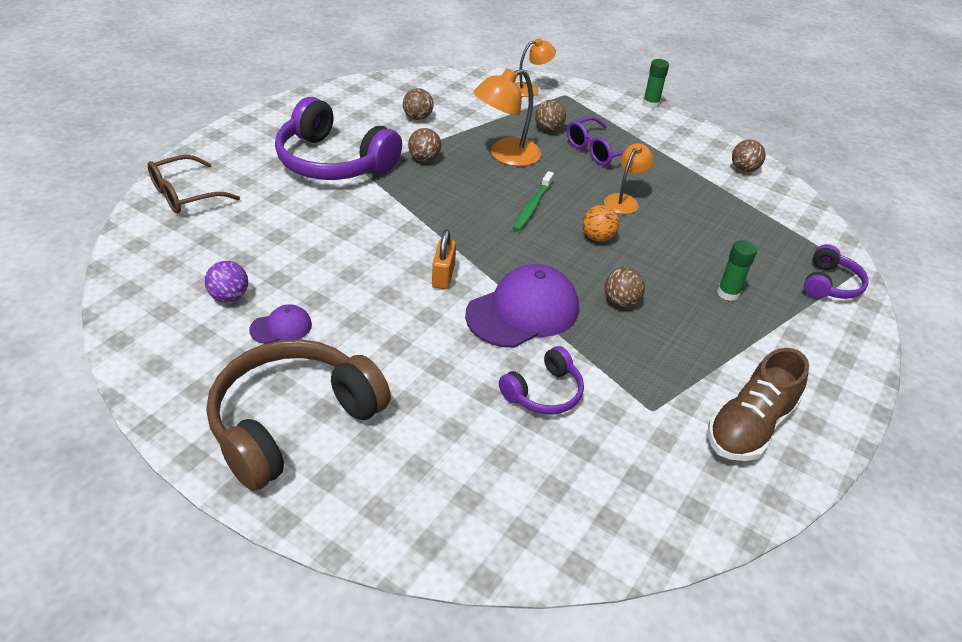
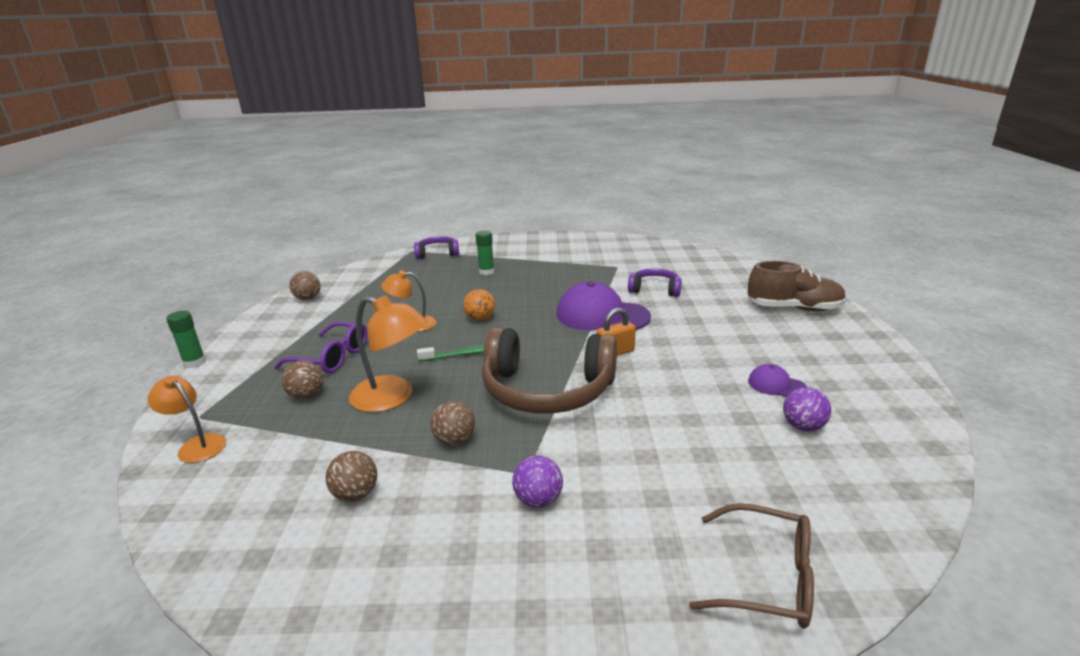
camera: 120 degrees left, 15 degrees down
(292, 422) = (817, 340): brown headphones -> brown headphones (547, 390)
(333, 162) = (538, 500): purple headphones -> purple ball
(620, 301) = (542, 294): brown ball -> none
(749, 427) = (589, 249): brown shoe -> brown shoe (794, 308)

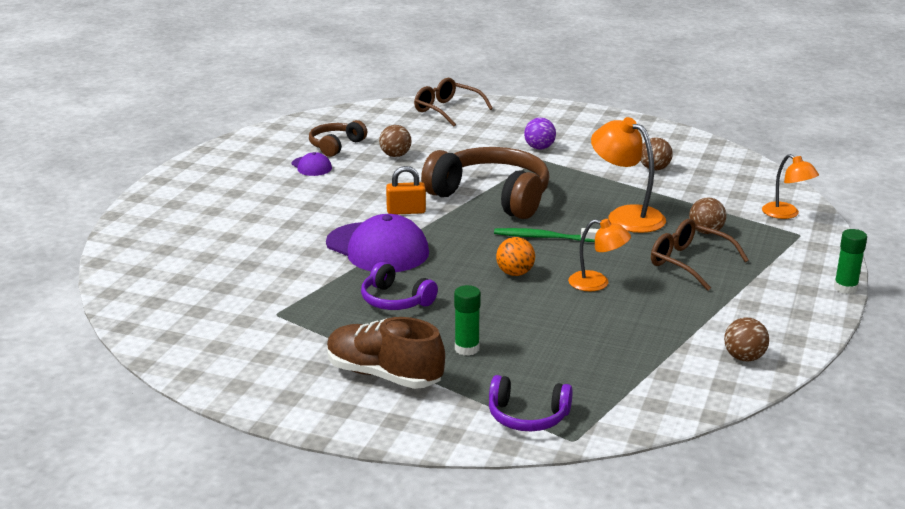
camera: 160 degrees left, 0 degrees up
(332, 357) = (689, 263): purple glasses -> brown glasses
(455, 440) = (581, 181): brown ball -> brown ball (395, 155)
(655, 290) = (279, 266): purple headphones -> purple headphones (395, 300)
(794, 308) = (178, 214): brown shoe -> brown shoe (384, 375)
(803, 427) = (335, 146): purple ball -> brown headphones

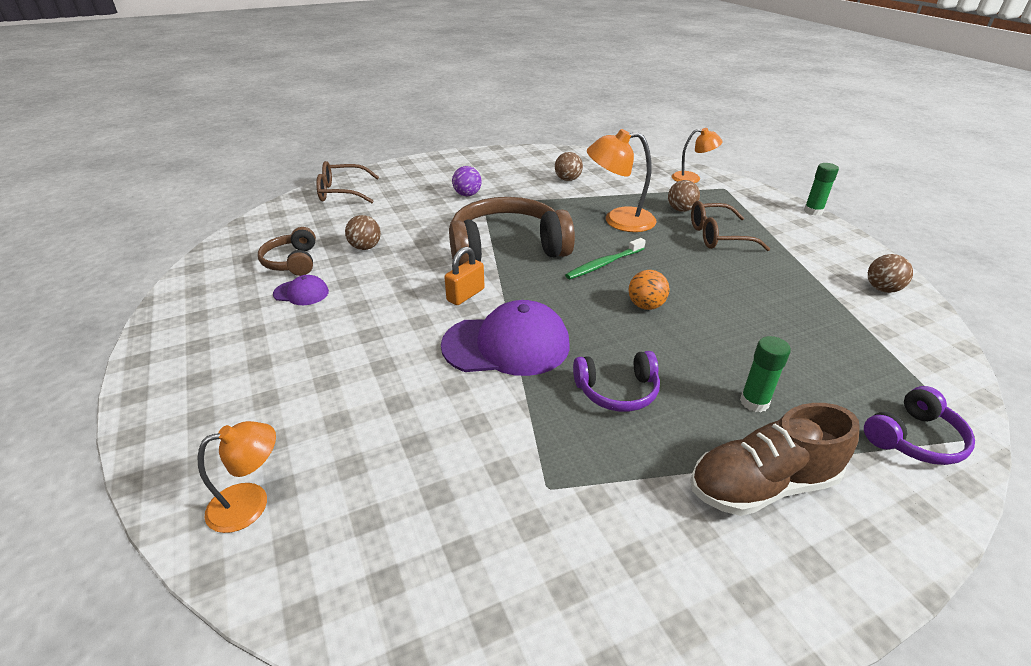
camera: 45 degrees left, 10 degrees up
(597, 283) = (706, 282): orange lamp -> orange lamp (251, 502)

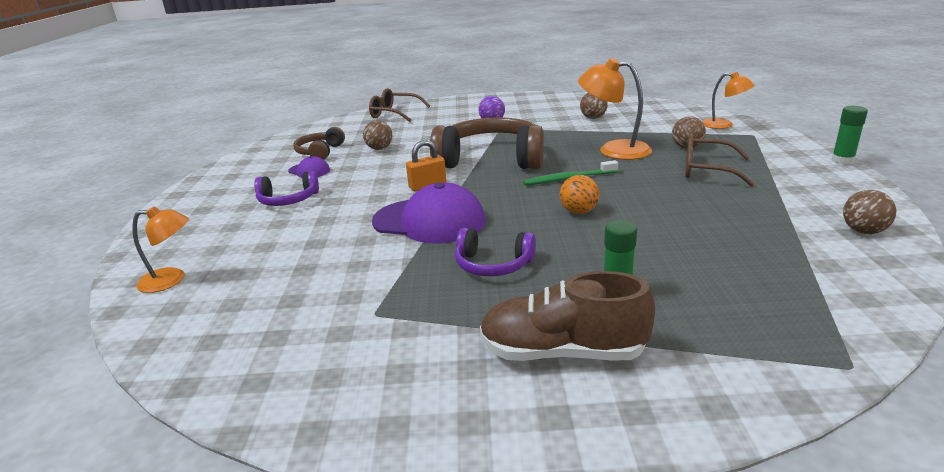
camera: 25 degrees right, 10 degrees down
(914, 439) = (770, 354): purple headphones -> purple headphones (288, 200)

